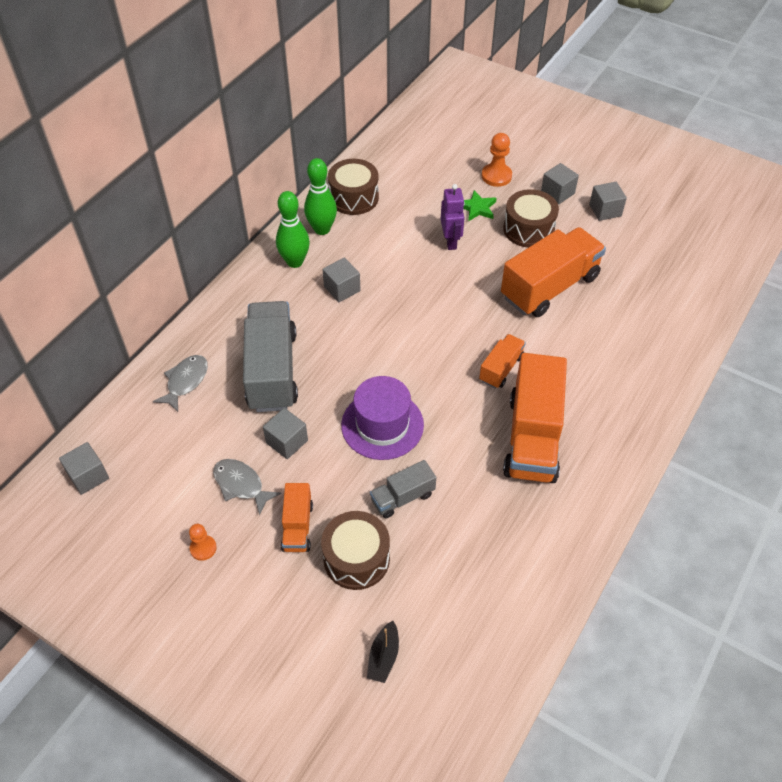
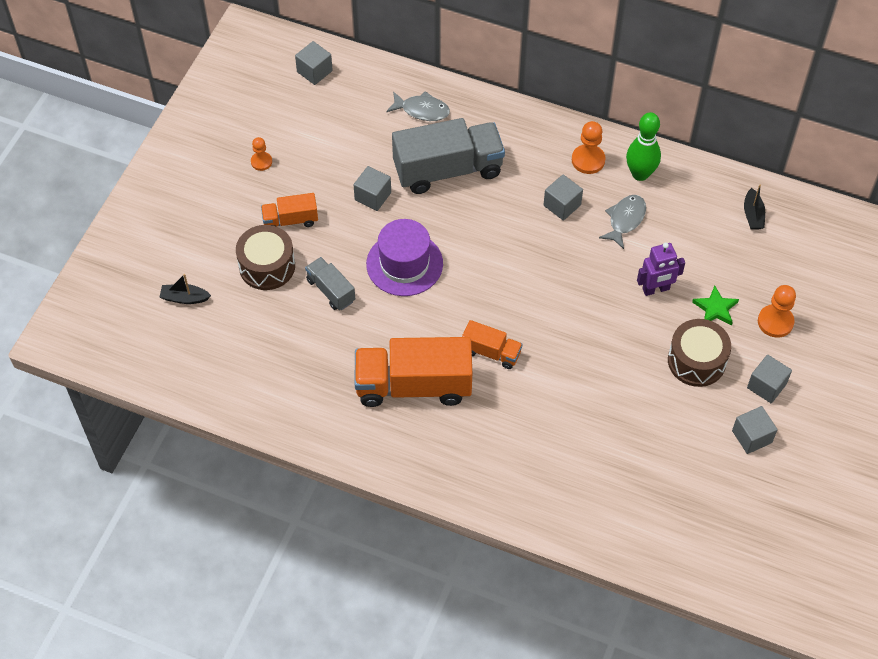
camera: 80 degrees right, 5 degrees up
(241, 485) = (324, 173): grey fish -> grey fish (625, 220)
(295, 262) = (588, 160): green bowling pin -> orange pawn
(354, 197) = (696, 193): brown drum -> none
(386, 168) = (753, 215): none -> black boat
(549, 287) = (613, 387): orange truck -> none

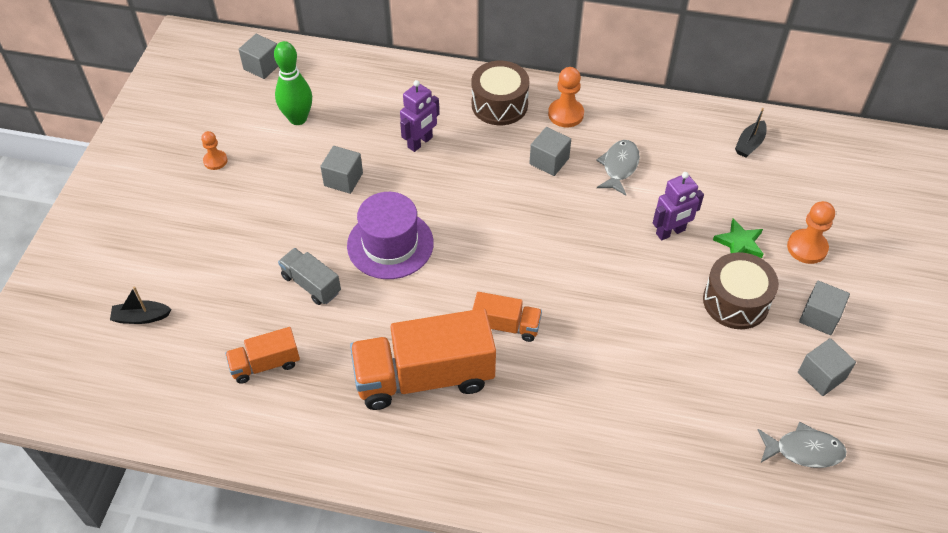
camera: 10 degrees left, 5 degrees down
(267, 266) = (234, 268): brown drum -> brown drum (499, 104)
(290, 220) = (255, 216): orange truck -> orange truck (265, 364)
(422, 110) = (382, 89): grey fish -> grey fish (804, 450)
(448, 170) = (420, 142): grey truck -> purple robot
(640, 174) = (623, 120): green bowling pin -> green bowling pin (298, 119)
(753, 215) = (749, 144): black boat -> black boat turned 45 degrees clockwise

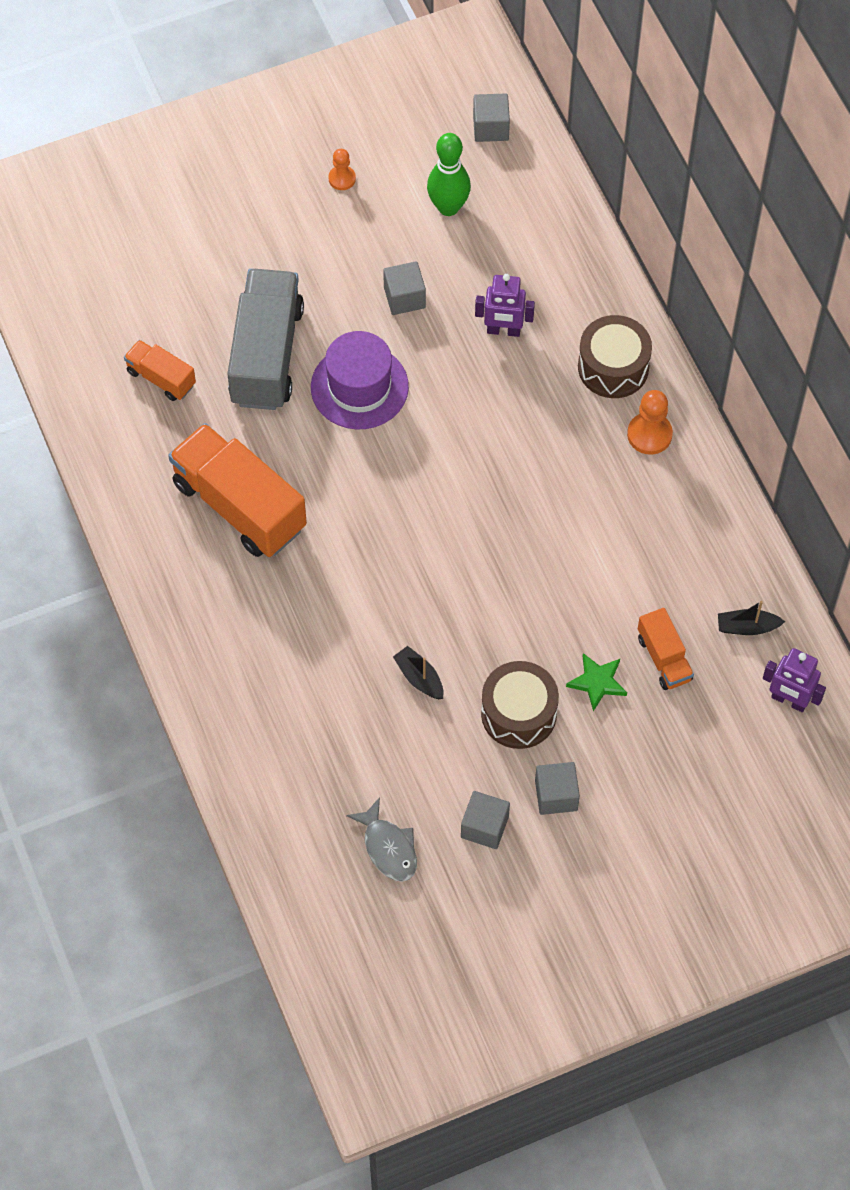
camera: 55 degrees right, 10 degrees up
(141, 317) = (135, 253): black boat -> black boat (419, 678)
(311, 284) = (266, 355): grey truck -> grey truck, size x1.98
(506, 326) = (341, 537): orange truck -> orange truck (664, 658)
(549, 161) = (571, 457): grey cube -> none
(619, 167) = (614, 523): grey fish -> none
(670, 232) = (562, 614): purple robot -> purple robot (789, 700)
(807, 247) = (639, 746): orange pawn -> none

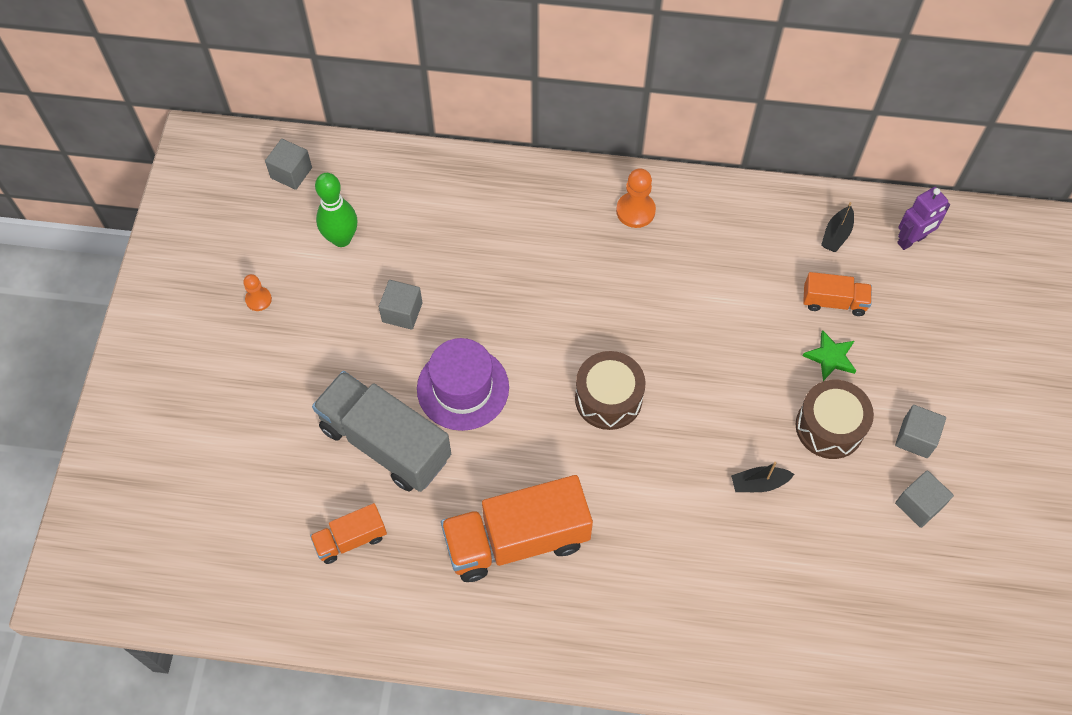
camera: 60 degrees left, 0 degrees up
(388, 847) = (903, 589): grey fish -> none
(503, 331) = (480, 259): purple robot -> none
(613, 367) = (562, 204): brown drum -> brown drum (608, 398)

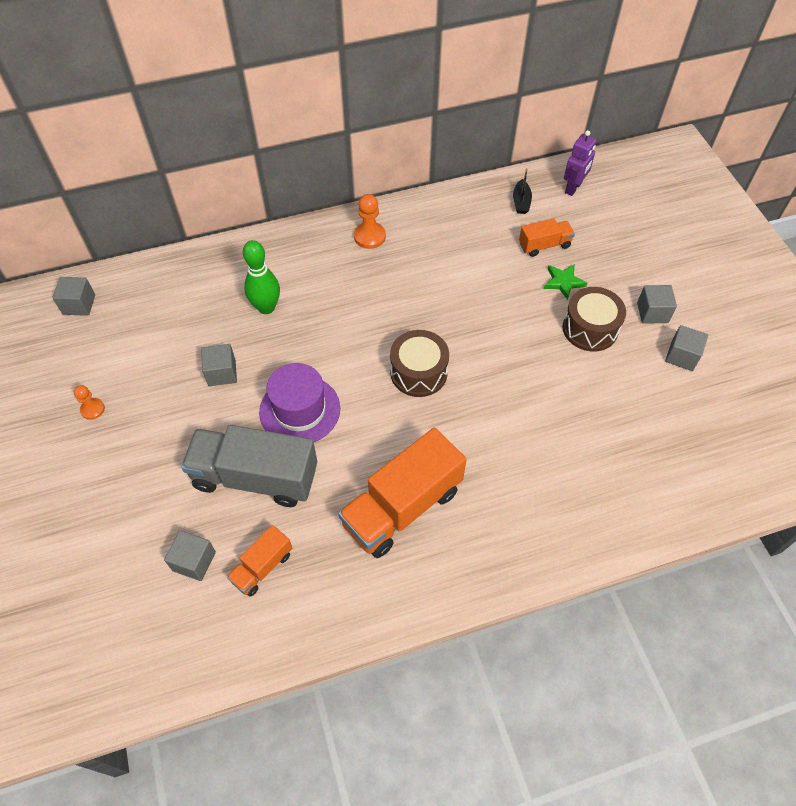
camera: 25 degrees left, 5 degrees down
(289, 504) = (194, 561): none -> grey cube
(341, 238) = (144, 337): green bowling pin -> green bowling pin (266, 307)
(759, 483) = (563, 387): black boat -> none

